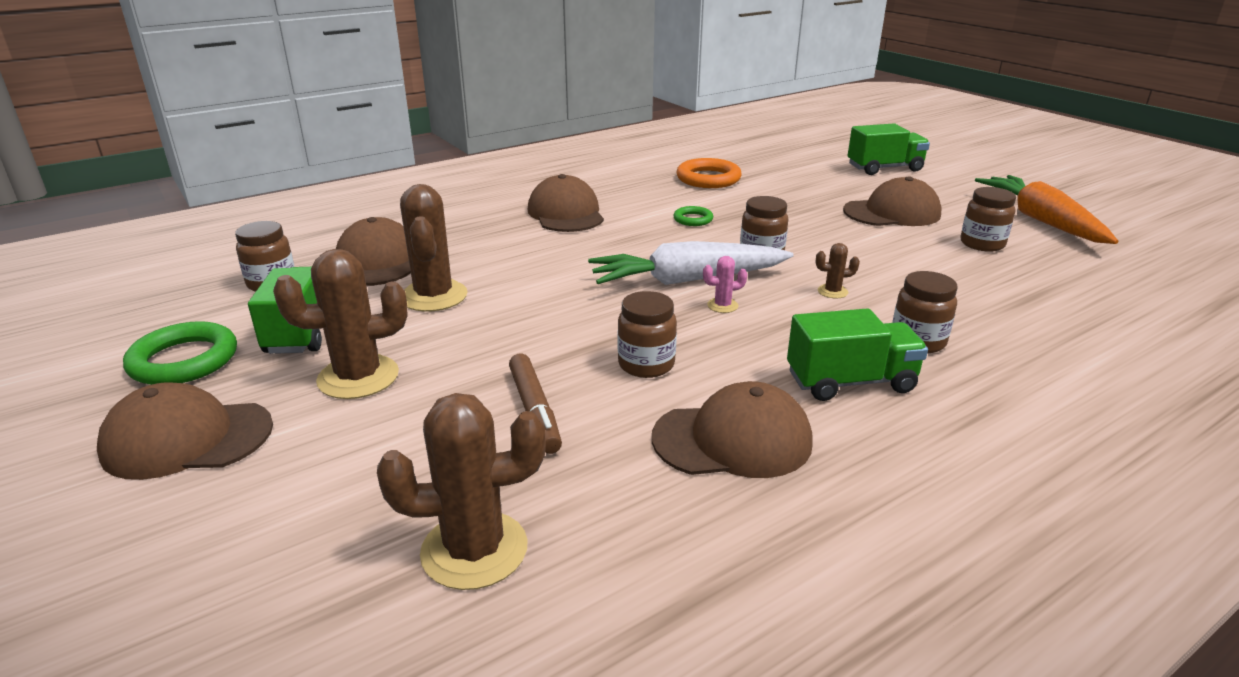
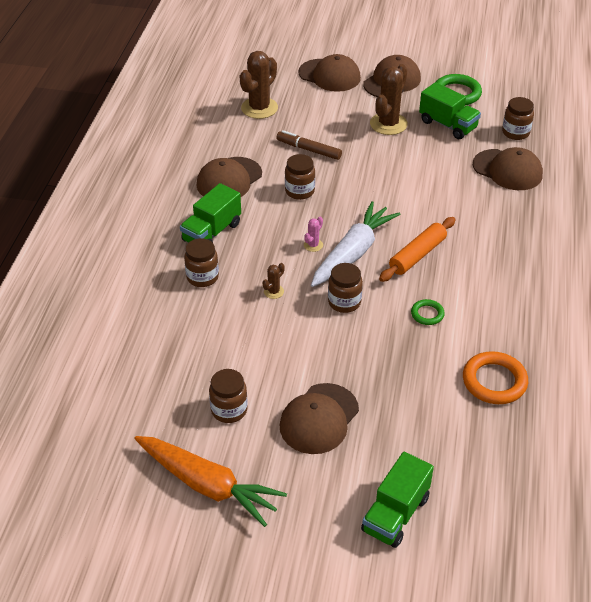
camera: 135 degrees right, 15 degrees up
(434, 296) = (440, 169): brown cactus -> none
(566, 213) = (503, 268): brown cap -> brown cap (329, 75)
(623, 250) = (417, 255): none -> orange rolling pin

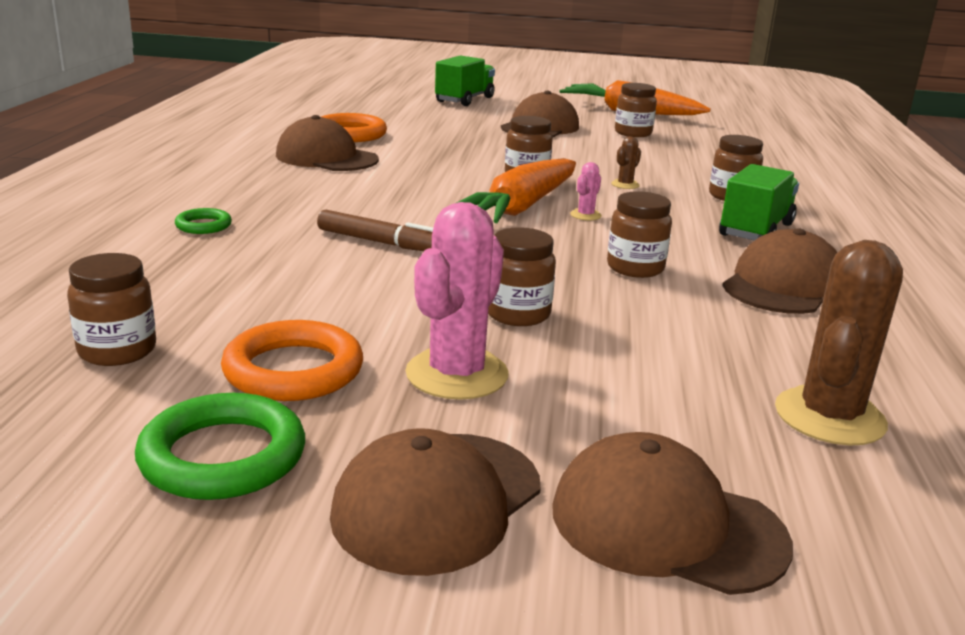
camera: 175 degrees right, 20 degrees down
(309, 150) = (645, 326): brown marker -> brown marker (379, 242)
(353, 253) = (521, 207): white carrot -> orange carrot
(363, 156) = (517, 314): none -> brown jar
(388, 124) = (457, 374): brown cactus -> pink cactus
(417, 255) = (420, 203): orange rolling pin -> none
(427, 314) = (416, 166): green ring -> green ring (203, 225)
(448, 125) = (293, 370): green truck -> orange ring
(507, 170) = (197, 287): brown cap -> brown cap (326, 157)

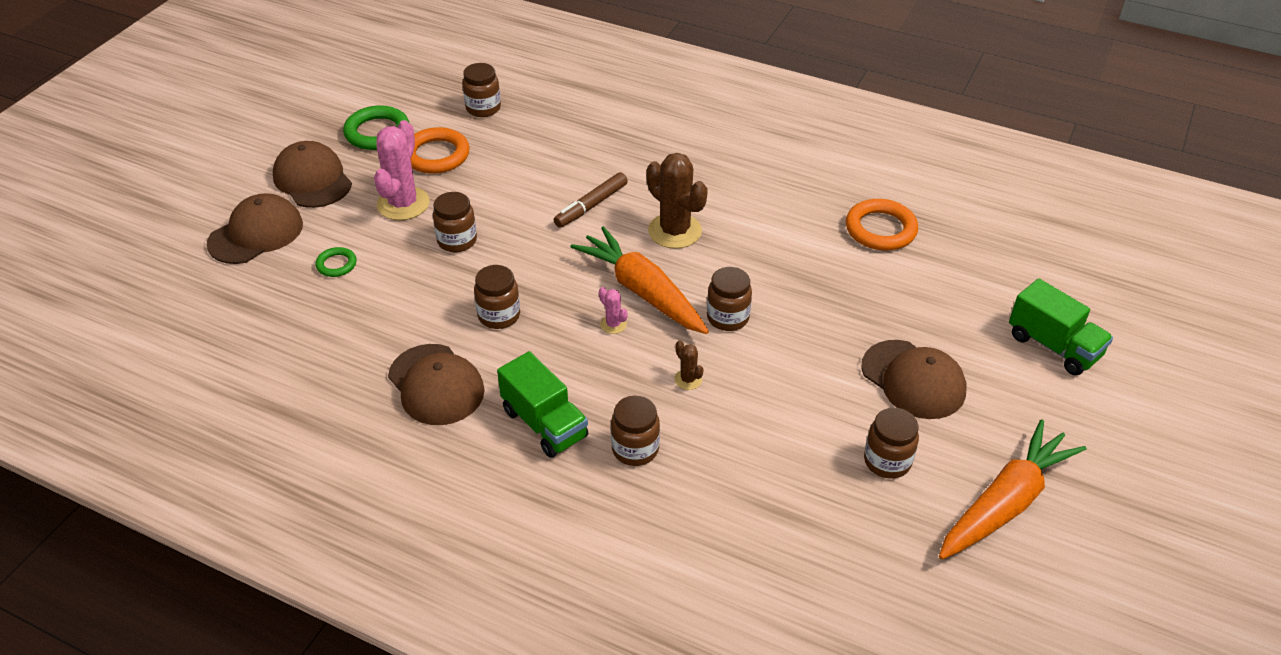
camera: 110 degrees right, 20 degrees up
(203, 225) = (646, 137): green ring -> green ring (336, 264)
(326, 157) = (800, 206): brown cap -> none
(457, 374) = (403, 204): pink cactus -> pink cactus turned 60 degrees clockwise
(829, 417) = (285, 321): brown cactus -> brown cactus (674, 231)

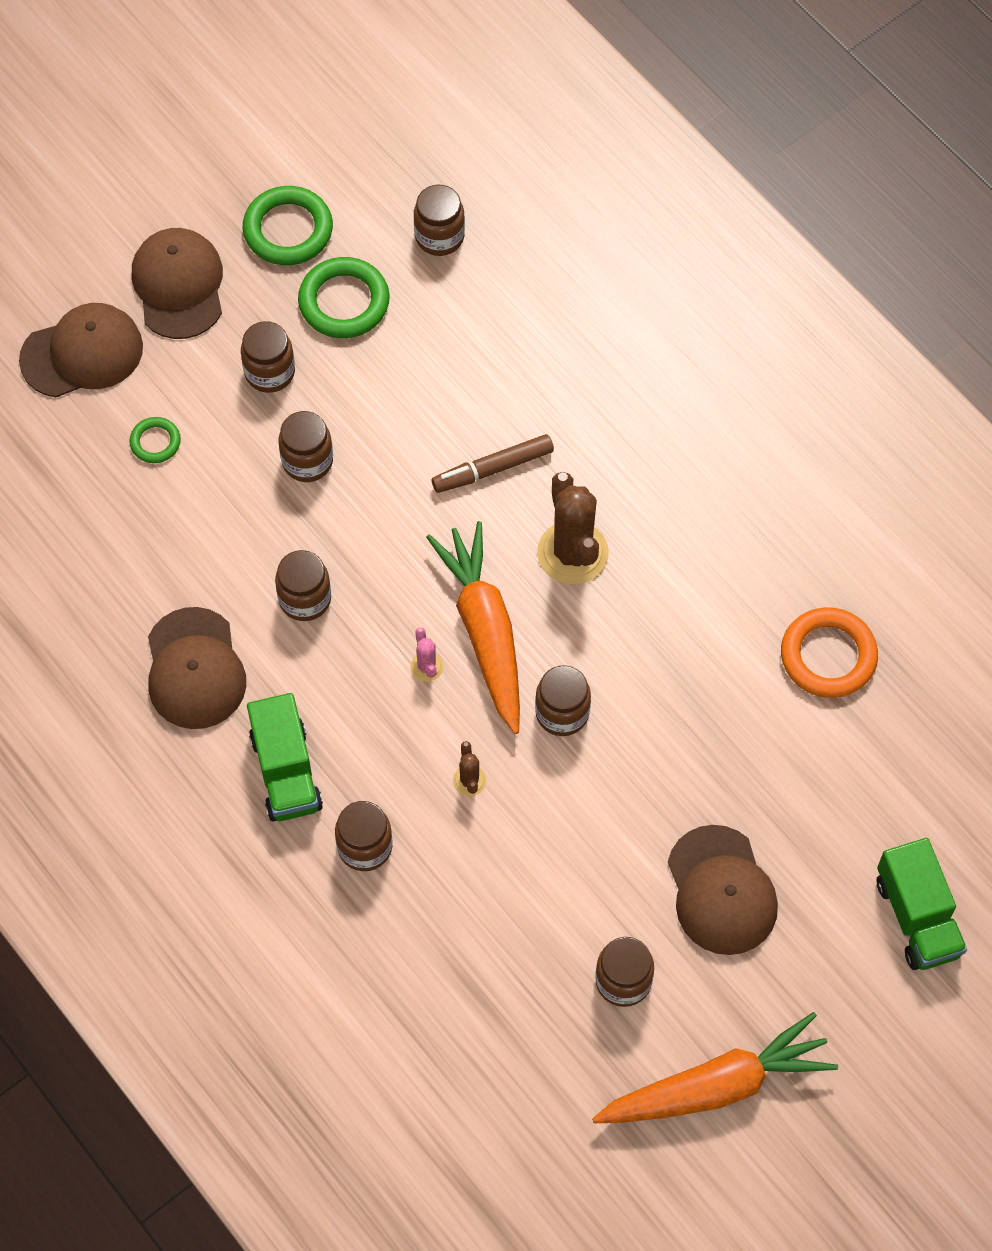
camera: 25 degrees right, 20 degrees up
(403, 204) = (269, 372): pink cactus -> brown jar
(436, 155) = (344, 302): orange ring -> green ring

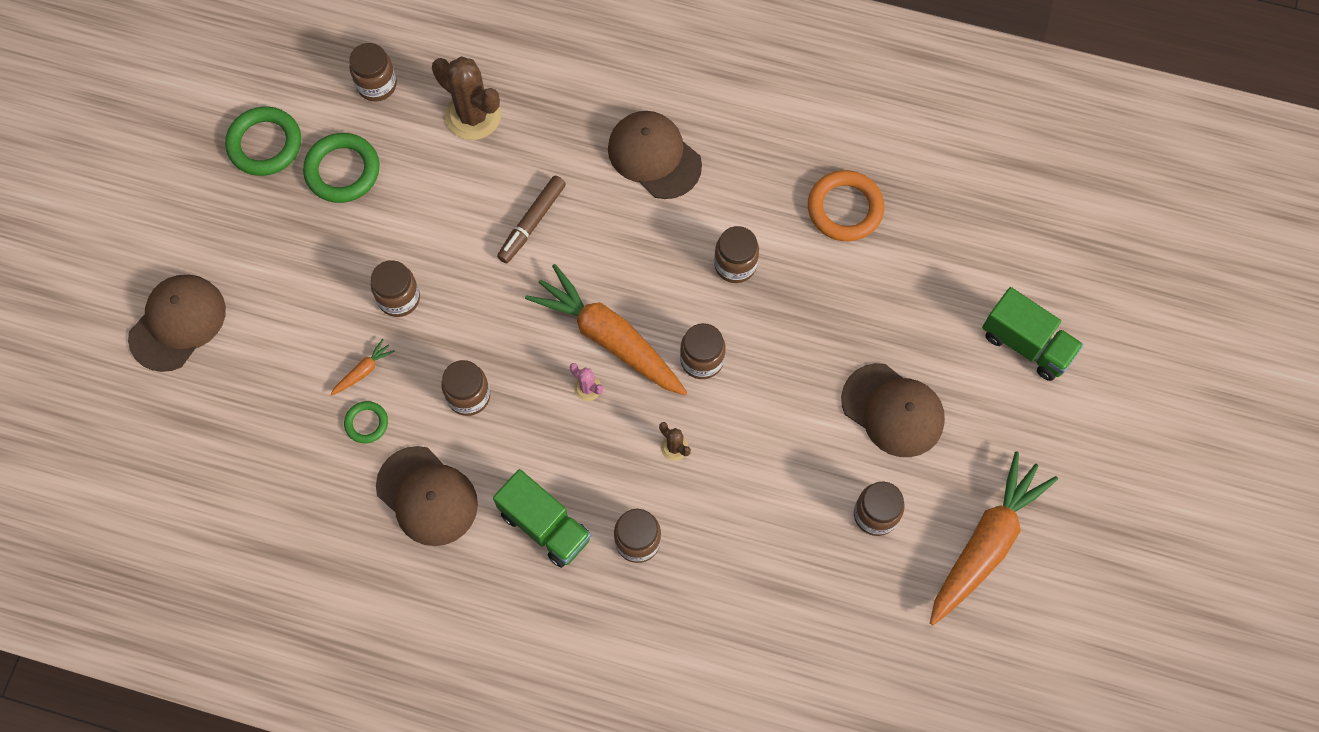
camera: 35 degrees left, 5 degrees up
(155, 442) = (279, 353): green ring -> green ring (366, 423)
(178, 285) = (214, 231): brown cap -> brown cap (654, 156)
(222, 510) = (363, 371): none -> orange carrot
(269, 372) = (326, 252): brown jar -> brown jar (735, 265)
(572, 553) = (628, 246): brown cactus -> brown cactus (473, 115)

